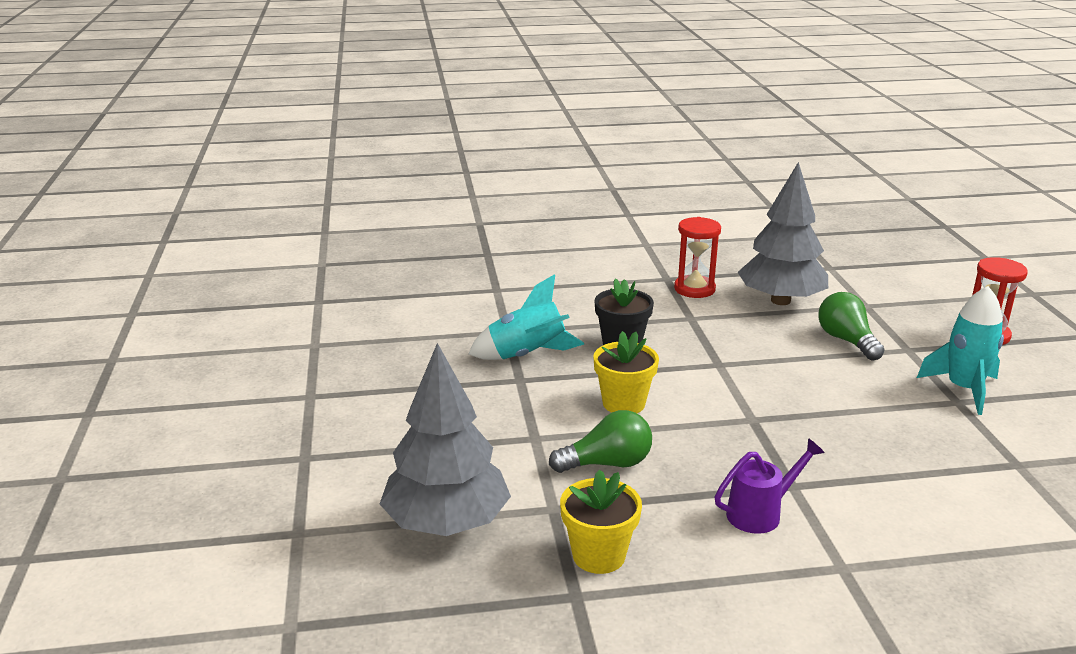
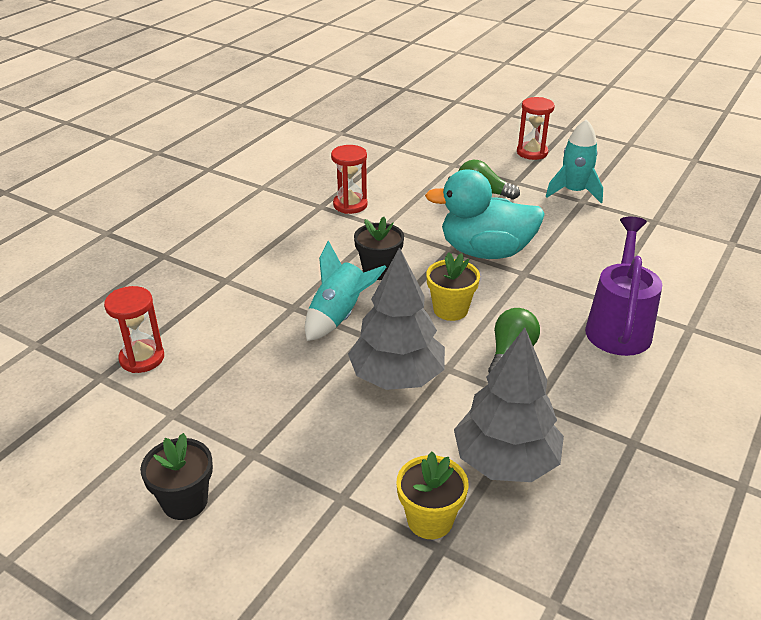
camera: 50 degrees left, 10 degrees up
(230, 393) = (185, 501): none -> black flower pot
(358, 305) = (142, 358): none -> red hourglass
(599, 555) = (602, 411): yellow flower pot -> yellow flower pot (430, 520)
(749, 383) = (485, 251): none -> turquoise duck
(761, 513) = (618, 326): purple watering can -> purple watering can, size x1.74
(780, 300) = (408, 186): grey tree -> grey tree (396, 377)

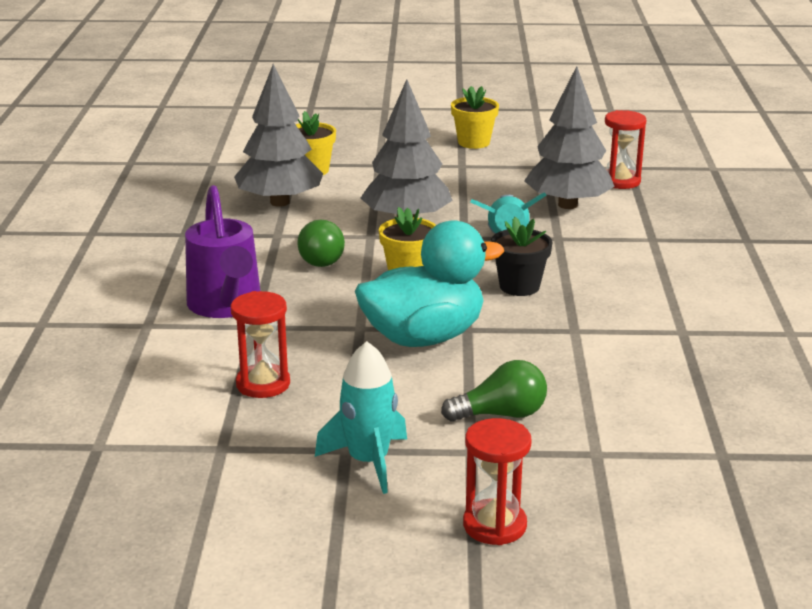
camera: 150 degrees right, 10 degrees down
(185, 501) = (473, 142): black flower pot -> yellow flower pot
(233, 343) = (567, 205): none -> grey tree
(350, 205) = (650, 344): red hourglass -> red hourglass (263, 384)

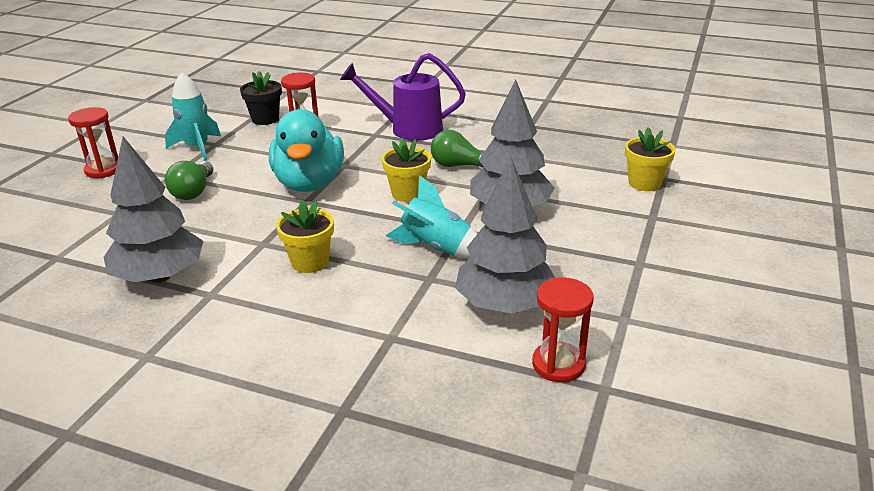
camera: 110 degrees right, 5 degrees up
(279, 202) = (574, 162): grey tree -> grey tree (160, 276)
(473, 142) = (713, 285): yellow flower pot -> yellow flower pot (310, 262)
(519, 286) = (351, 236): black flower pot -> black flower pot (265, 119)

